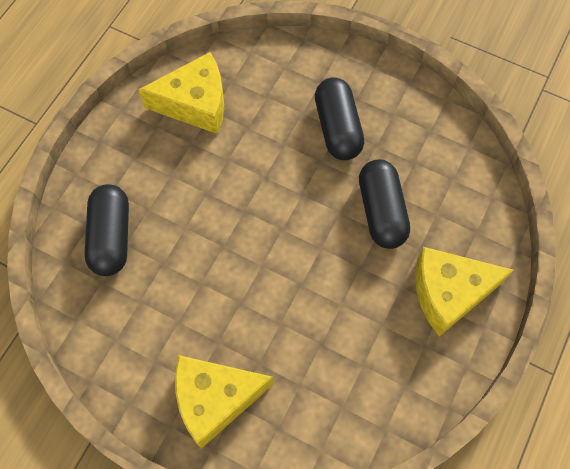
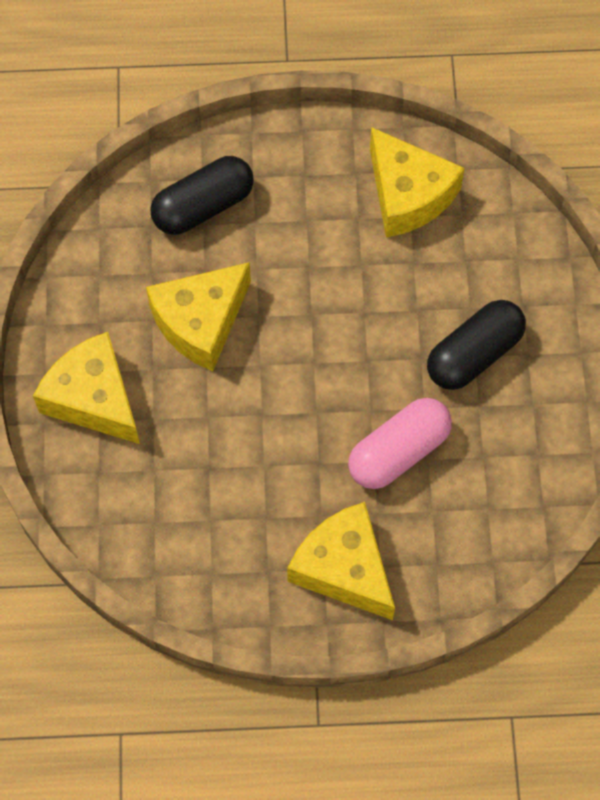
camera: 60 degrees right, 0 degrees up
(202, 288) = (200, 322): none -> yellow cheese
(381, 211) = (399, 452): black capsule -> pink capsule

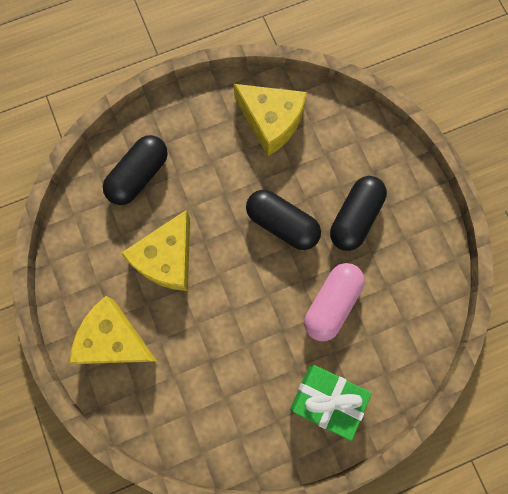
camera: 20 degrees left, 10 degrees up
(344, 568) = (326, 400): yellow cheese -> green gift
(371, 330) = (282, 224): none -> black capsule

